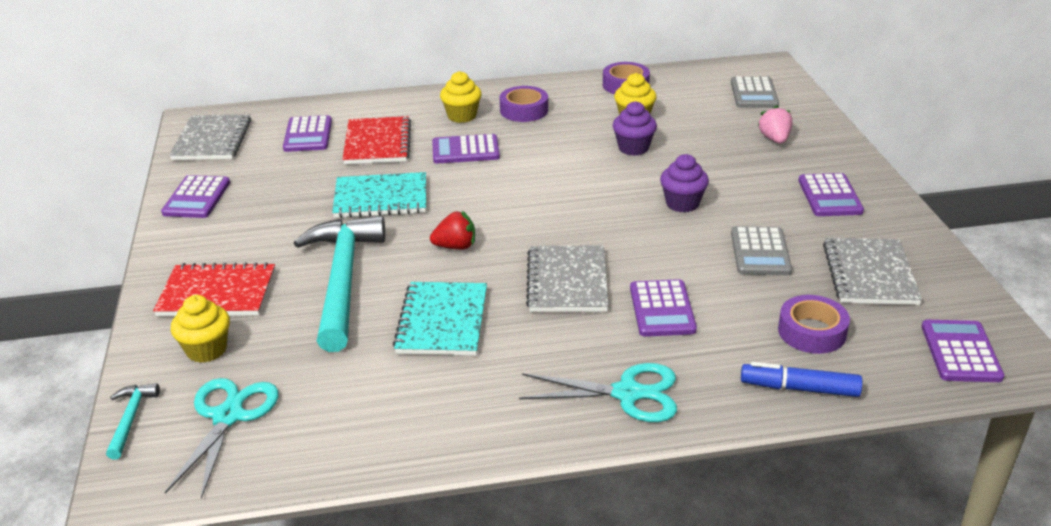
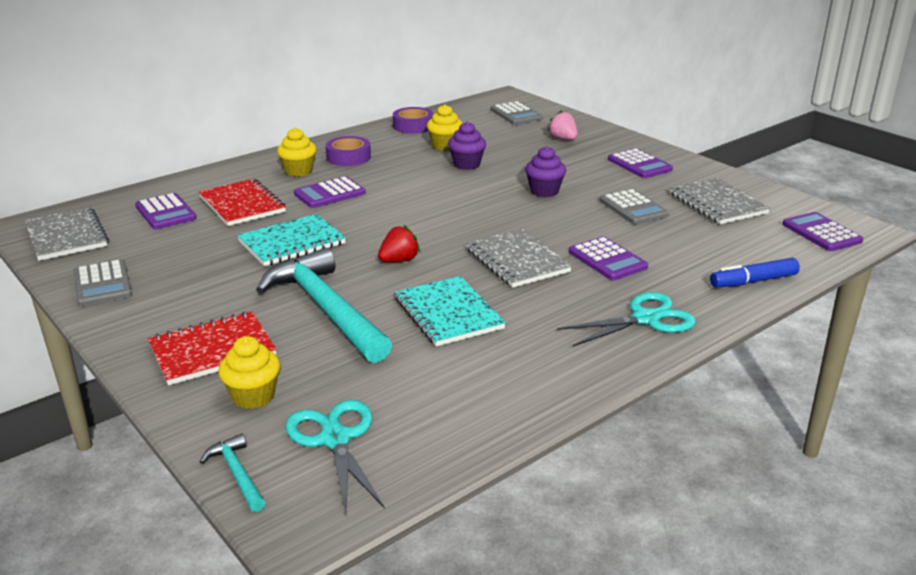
camera: 30 degrees left, 5 degrees down
(197, 198) = (102, 284): purple calculator -> grey calculator
(812, 332) = (721, 246): purple tape -> none

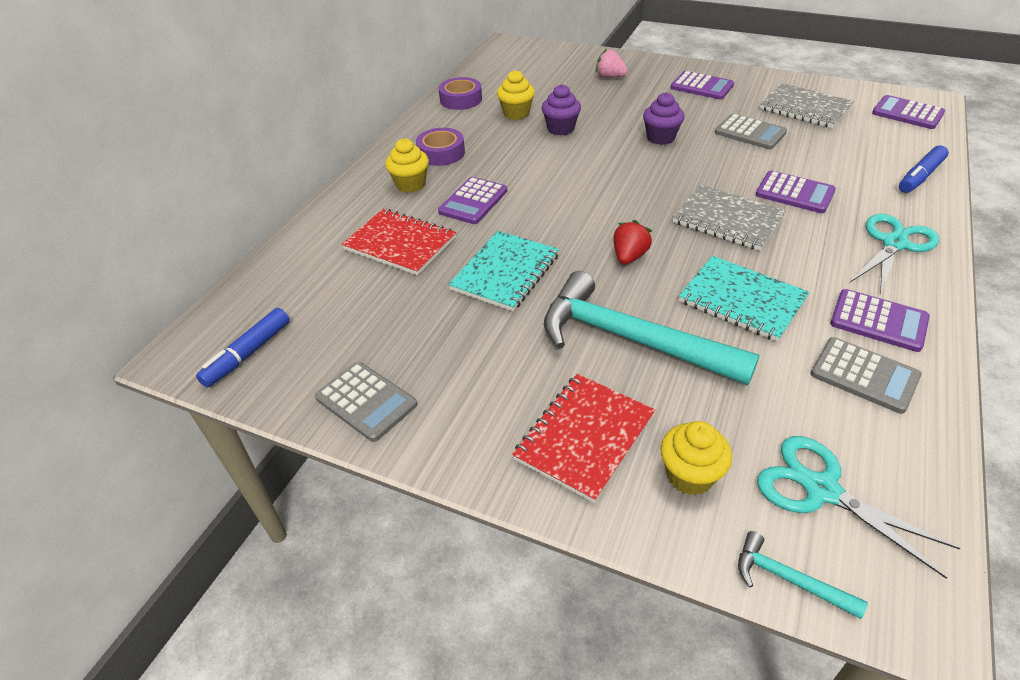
camera: 25 degrees left, 15 degrees up
(66, 236) = (248, 354): grey notebook -> blue marker
(165, 212) = (328, 281): purple calculator -> purple calculator (878, 321)
(516, 114) = (539, 61): grey calculator -> grey calculator (864, 375)

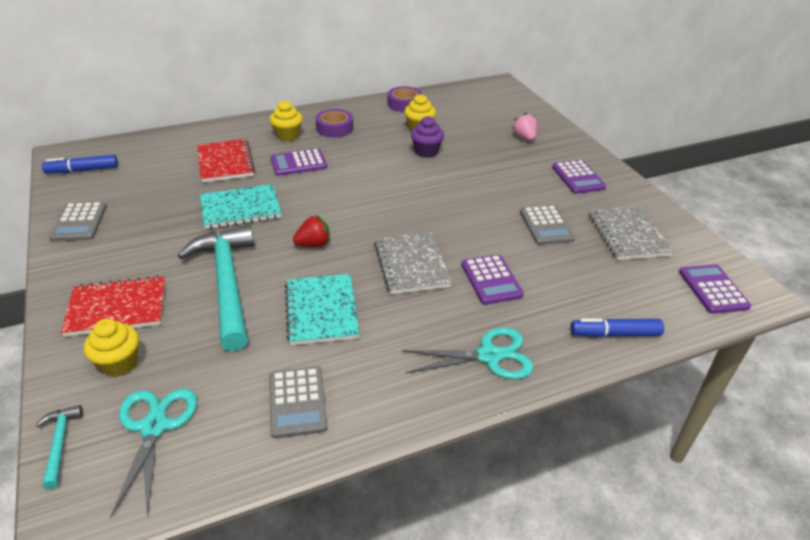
camera: 40 degrees right, 5 degrees down
(660, 137) = (476, 192): purple cupcake -> none
(878, 321) = (372, 385): purple calculator -> none

